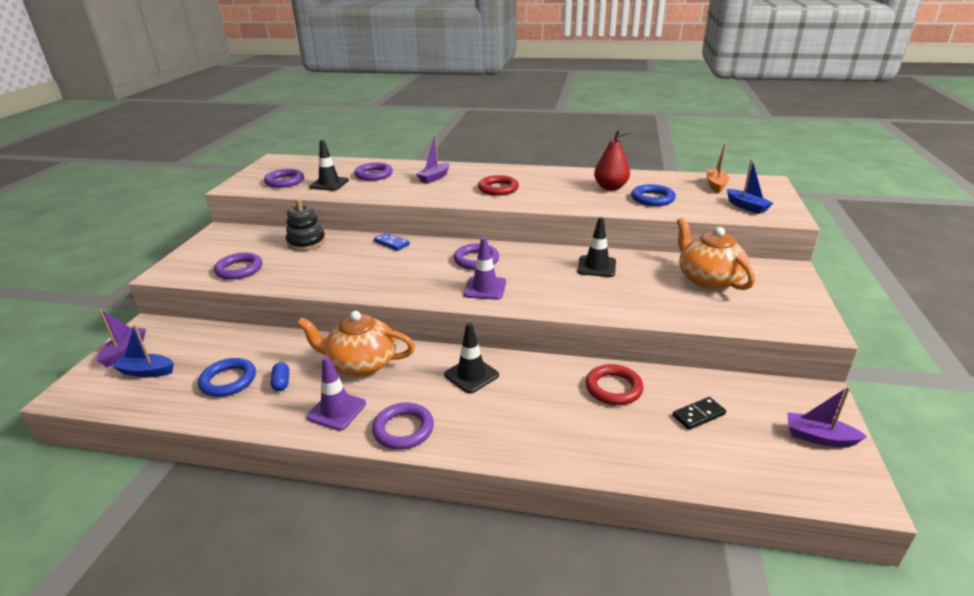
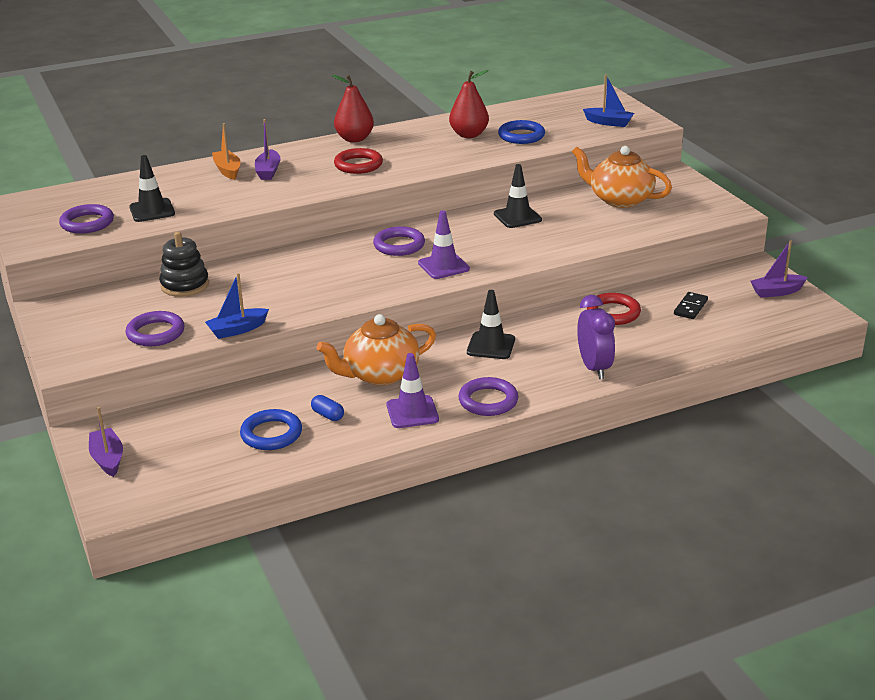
camera: 35 degrees left, 0 degrees up
(147, 372) = (169, 462): blue boat -> blue boat (237, 330)
(374, 175) = (188, 186): purple ring -> none
(391, 243) = (286, 257): blue domino -> none
(523, 171) = (354, 139): none -> red pear
(532, 440) = (594, 368): none -> purple clock
(716, 185) = (561, 108): orange boat -> orange boat (227, 170)

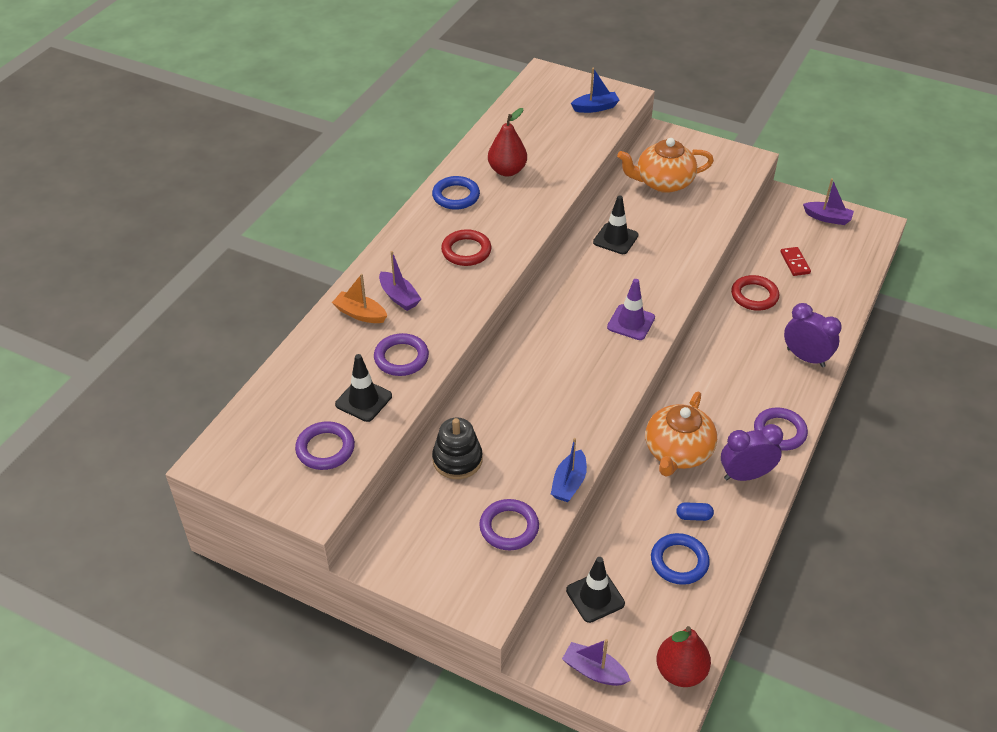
camera: 40 degrees left, 15 degrees up
(354, 139) = (418, 219): red pear -> red pear (680, 671)
(399, 245) = (568, 317): purple ring -> purple ring (401, 358)
(412, 412) = (745, 475): purple traffic cone -> purple clock
(491, 346) = (716, 376): black traffic cone -> black traffic cone (595, 597)
(521, 136) = (550, 153): blue ring -> blue ring (456, 196)
(690, 307) = (795, 263): black domino -> red domino
(777, 292) = (827, 218): purple boat -> purple boat turned 105 degrees counterclockwise

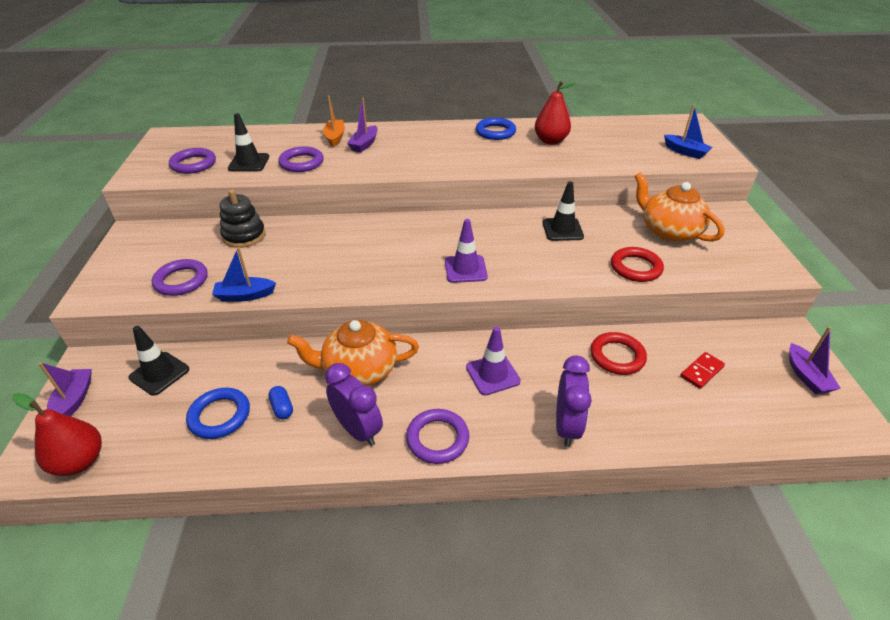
camera: 60 degrees right, 5 degrees down
(466, 251) = (439, 152): red ring -> red ring (635, 268)
(732, 373) = (492, 374): none -> purple traffic cone

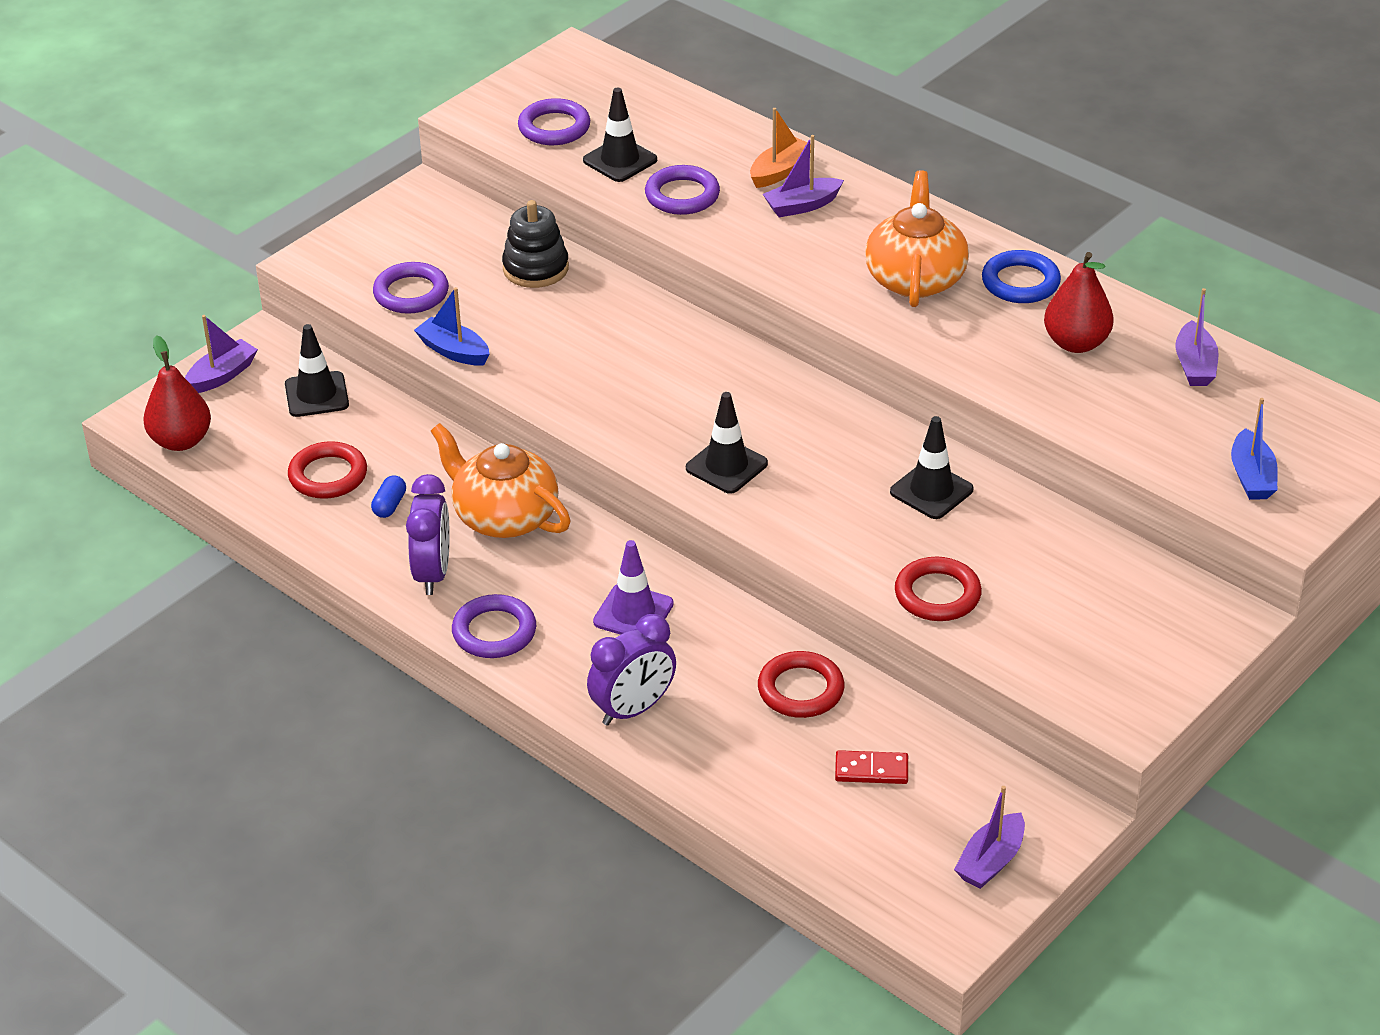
camera: 45 degrees right, 0 degrees up
(219, 416) = (328, 475): blue ring -> red ring
(465, 269) = (726, 466): purple traffic cone -> black traffic cone
(600, 129) = (1194, 365): none -> purple boat
(669, 231) = (1076, 582): orange teapot -> orange teapot (915, 278)

